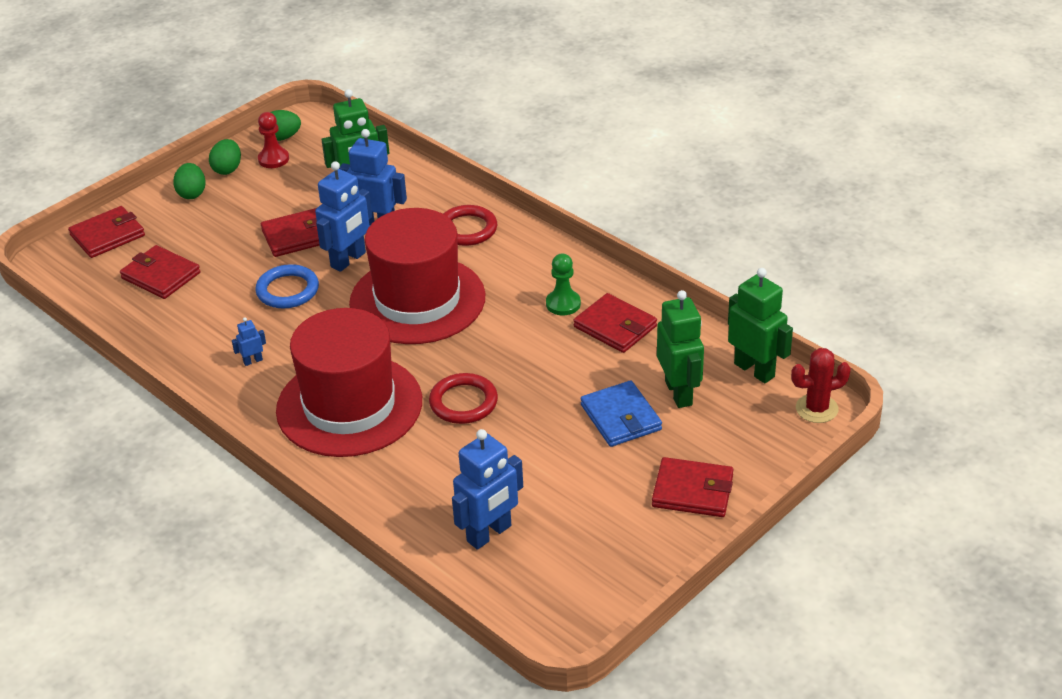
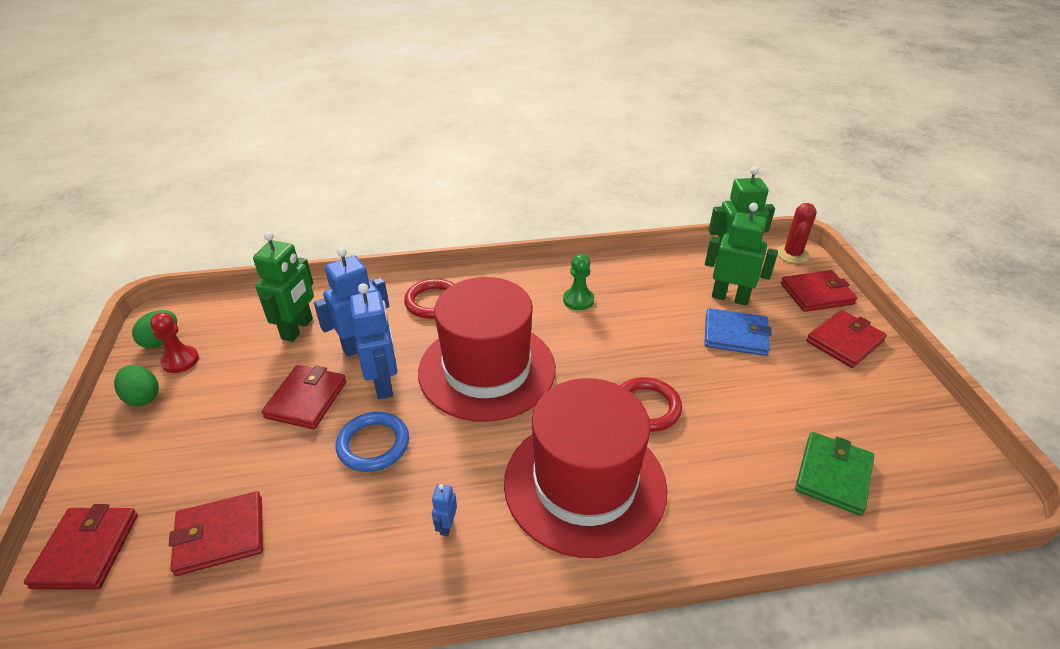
camera: 55 degrees left, 0 degrees up
(192, 193) = (135, 441): green egg -> none
(489, 534) = (833, 475): blue robot -> green wallet
(615, 327) = (629, 290): red wallet -> red wallet (816, 294)

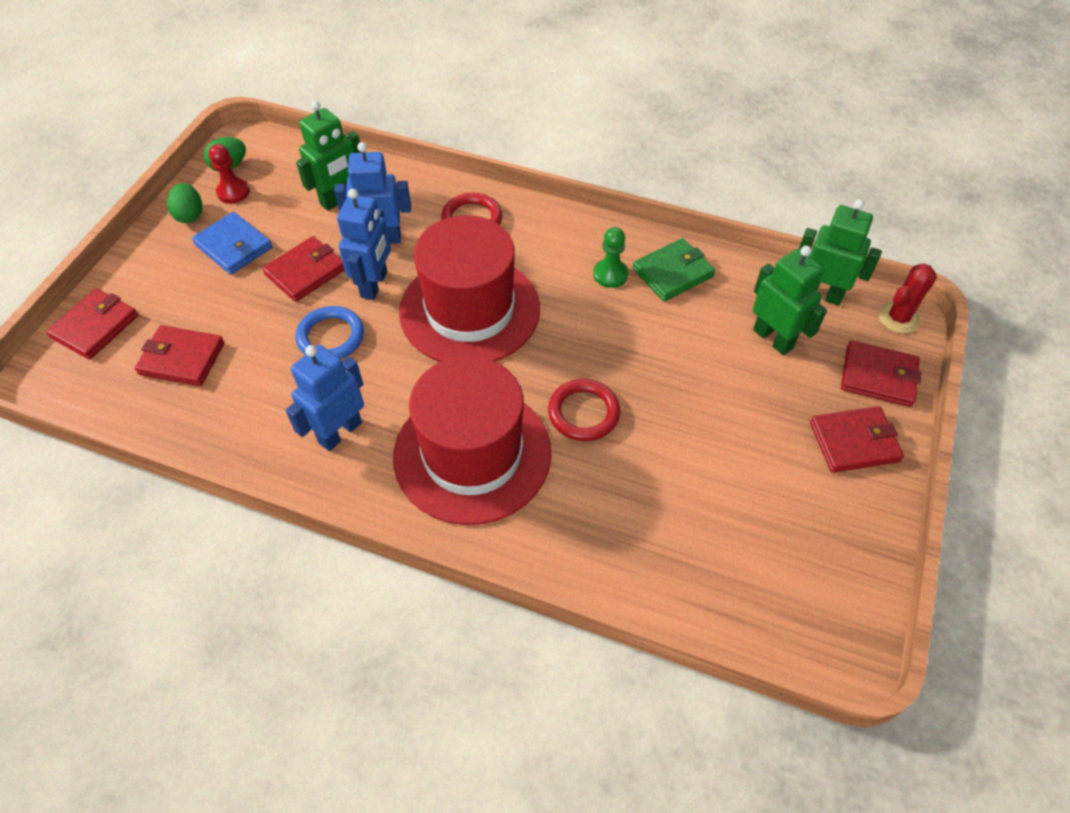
camera: 30 degrees right, 15 degrees up
(446, 526) = (340, 432): blue robot -> blue robot, size x2.23
(735, 335) = (739, 382): blue wallet -> blue wallet (233, 246)
(833, 475) = (702, 560): green wallet -> green wallet (673, 273)

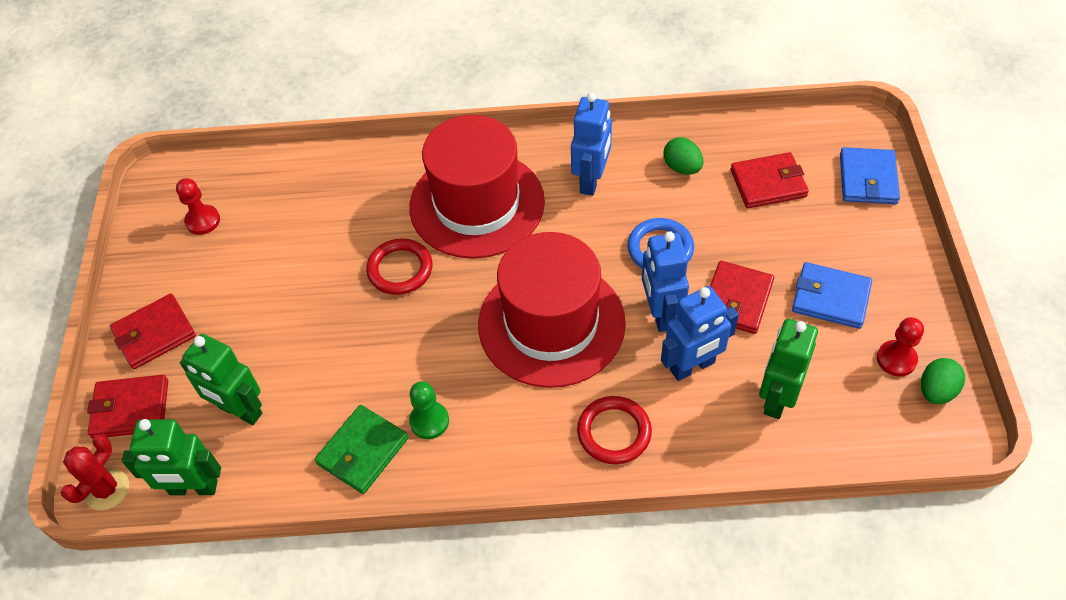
camera: 160 degrees right, 0 degrees up
(95, 327) = (867, 179): red wallet -> blue wallet
(190, 215) = (909, 313): green egg -> green egg (682, 168)
(791, 563) = (203, 221): none -> red pawn

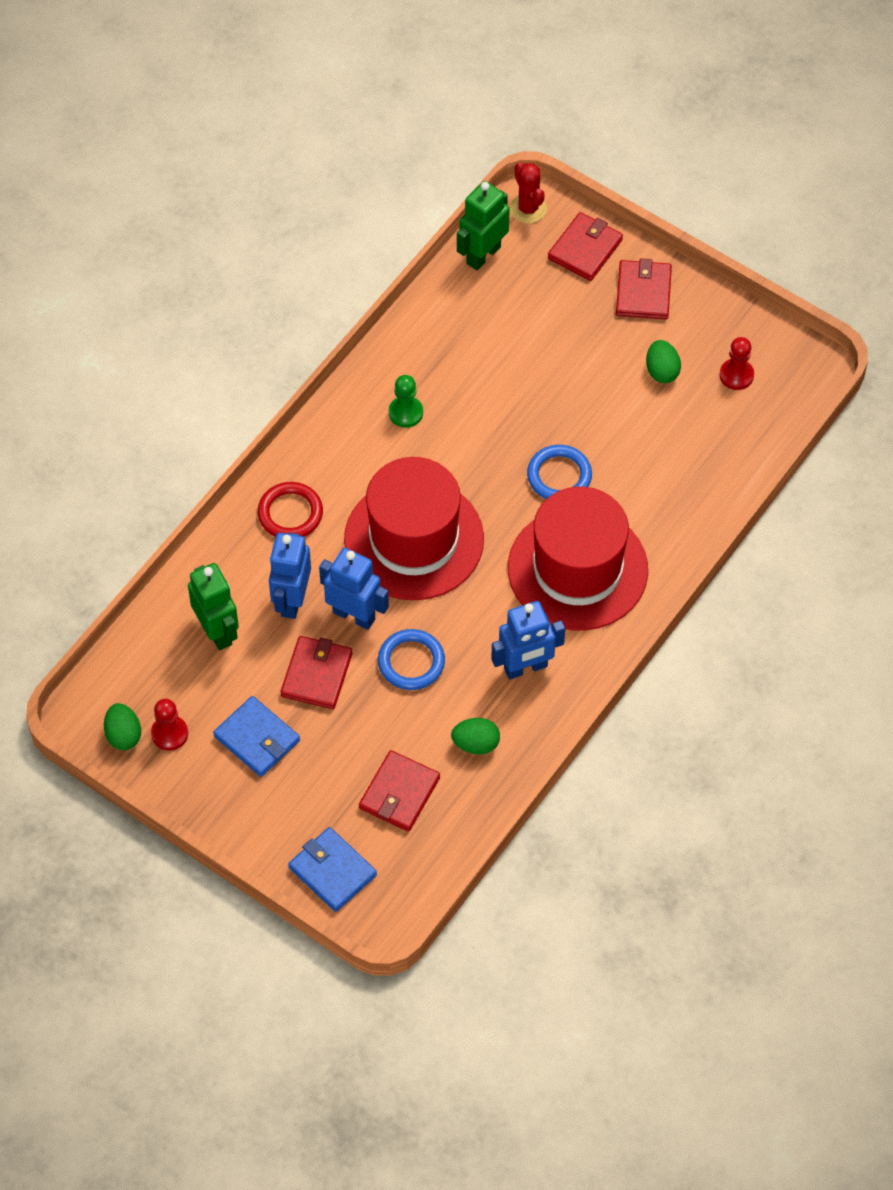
camera: 125 degrees right, 5 degrees up
(235, 269) = (662, 371): none -> green egg
(240, 411) = (522, 310): green robot -> none
(362, 451) = (420, 361): green wallet -> none
(400, 269) = (559, 476): red ring -> blue ring
(591, 180) = (525, 668): blue robot -> blue robot turned 75 degrees counterclockwise
(736, 300) = (317, 674): red wallet -> red wallet turned 45 degrees clockwise
(830, 298) = (257, 739): blue wallet -> blue wallet turned 75 degrees clockwise

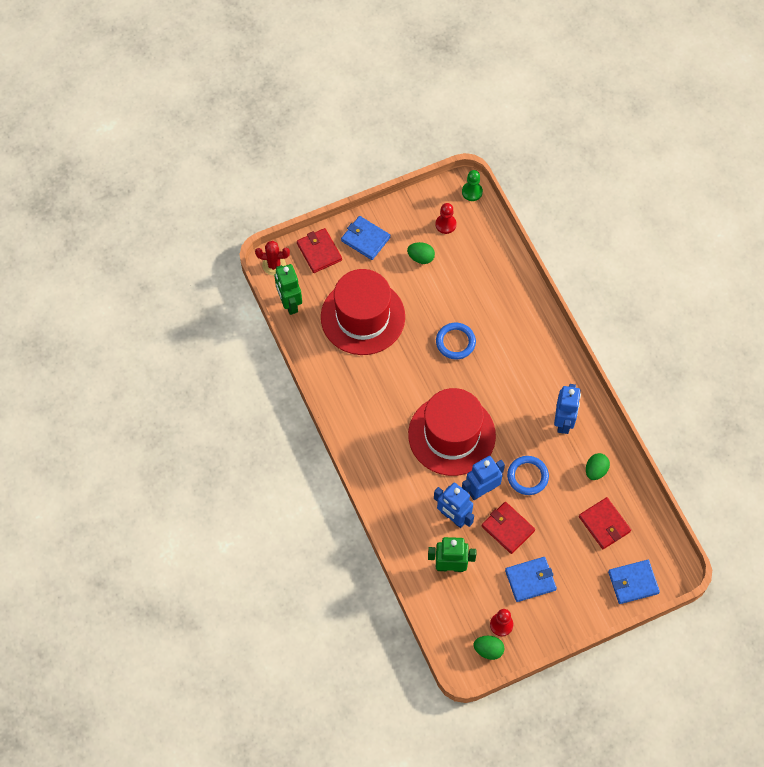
camera: 60 degrees left, 5 degrees up
(290, 513) = (397, 489): red ring -> none
(405, 412) = (368, 396): green pawn -> green pawn (472, 192)
(577, 569) = (518, 364): red hat -> red hat (363, 317)
(643, 292) = (365, 239): red wallet -> blue wallet

